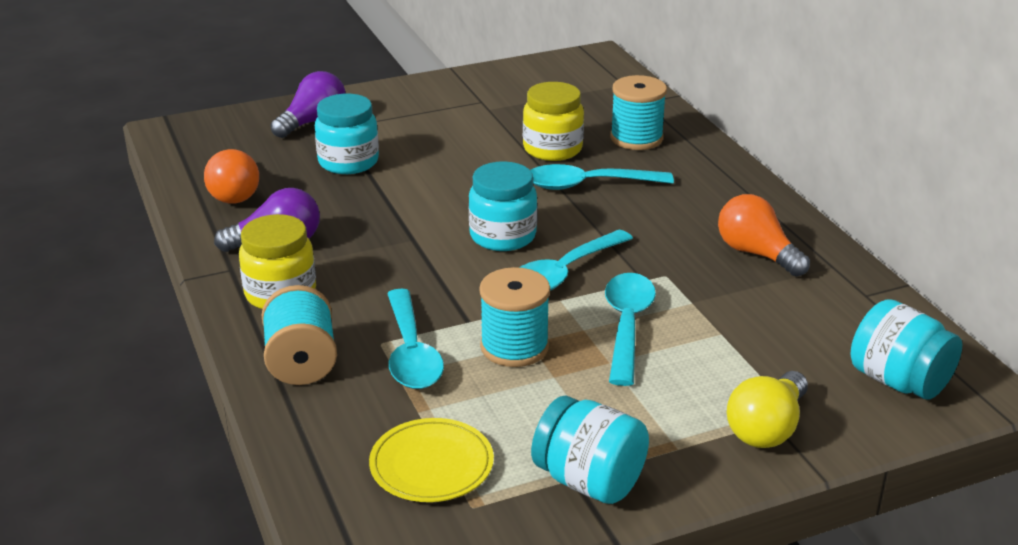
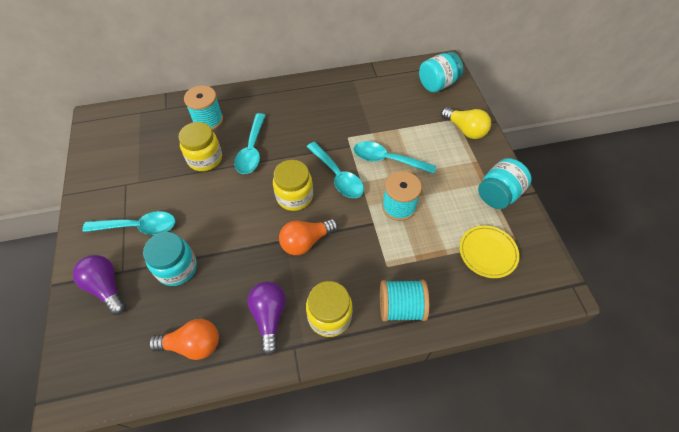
camera: 80 degrees left, 25 degrees up
(411, 353) = (398, 252): turquoise spoon -> turquoise spoon (138, 227)
(503, 236) = (294, 196): turquoise jar -> yellow jar
(756, 253) = (337, 101): orange light bulb -> orange light bulb (306, 242)

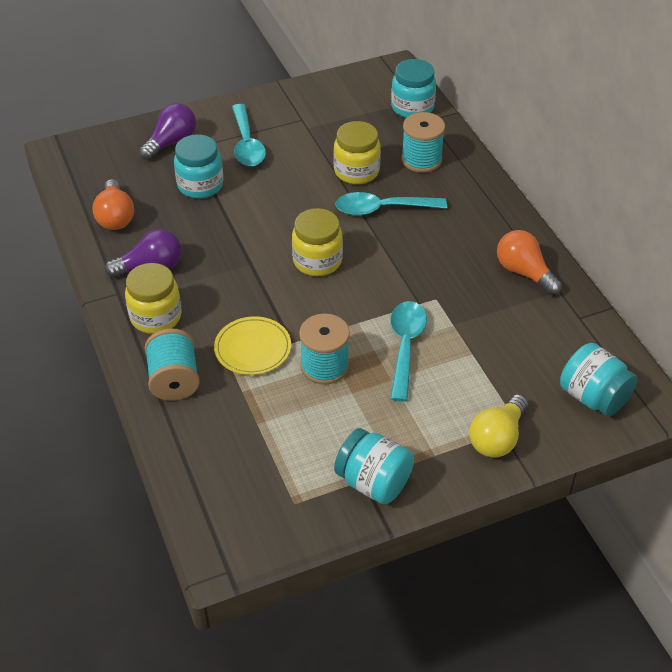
camera: 80 degrees right, 10 degrees down
(147, 115) = (412, 107): none -> turquoise jar
(306, 242) = (252, 282): orange light bulb -> orange light bulb (524, 272)
(337, 176) = (361, 297): turquoise spoon -> none
(488, 252) = (267, 469): yellow plate -> yellow plate (253, 348)

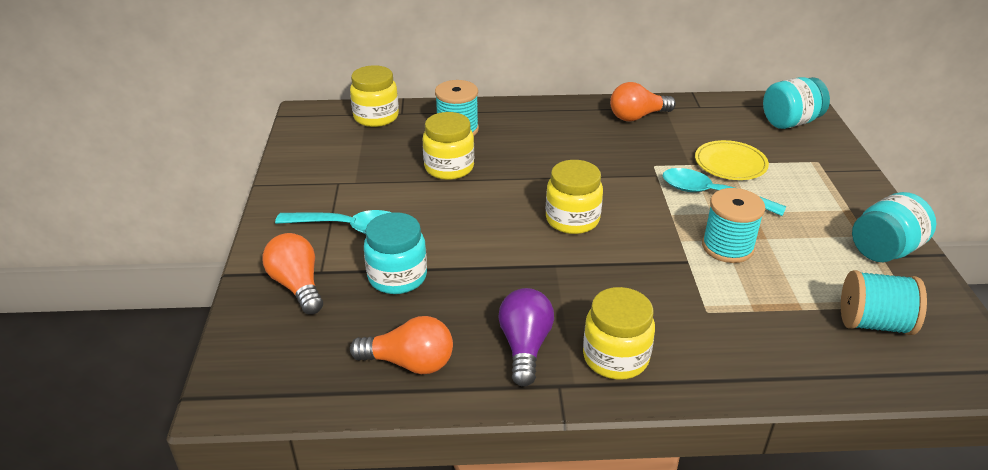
camera: 70 degrees left, 10 degrees down
(171, 142) = (297, 285): purple light bulb -> orange light bulb
(174, 380) = (727, 361): turquoise spool -> turquoise spool (873, 323)
(253, 348) = (690, 290): yellow plate -> yellow plate (730, 163)
(382, 209) = (515, 165): turquoise spoon -> none
(412, 107) = (376, 117): turquoise jar -> yellow jar
(497, 438) = (832, 174): yellow light bulb -> none

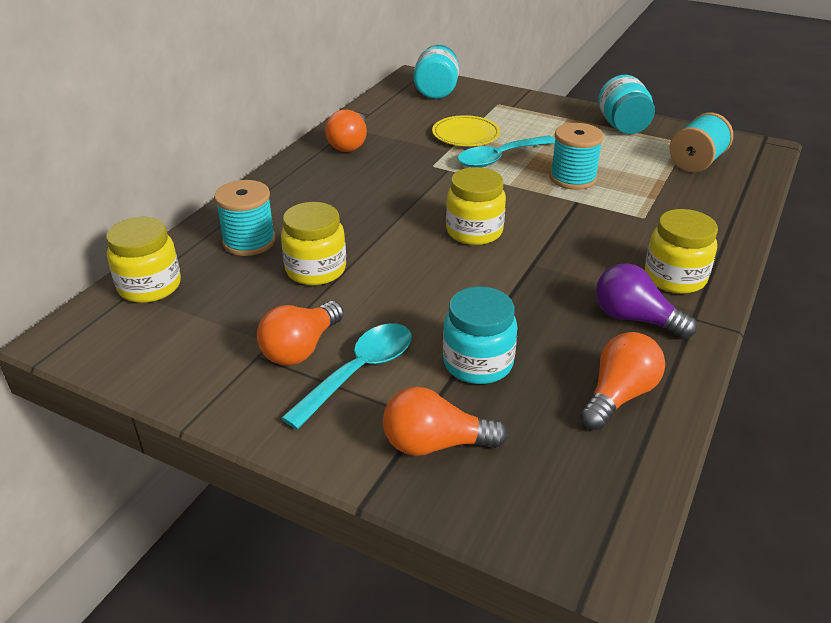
camera: 60 degrees left, 0 degrees up
(357, 196) = (301, 349): none -> orange light bulb

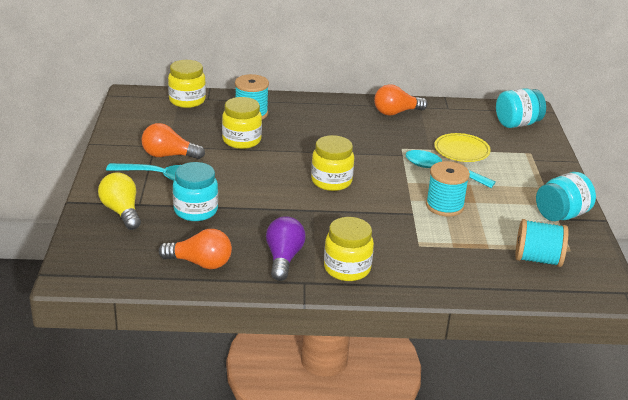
camera: 60 degrees right, 5 degrees down
(435, 444) = (121, 212): orange light bulb -> yellow light bulb

